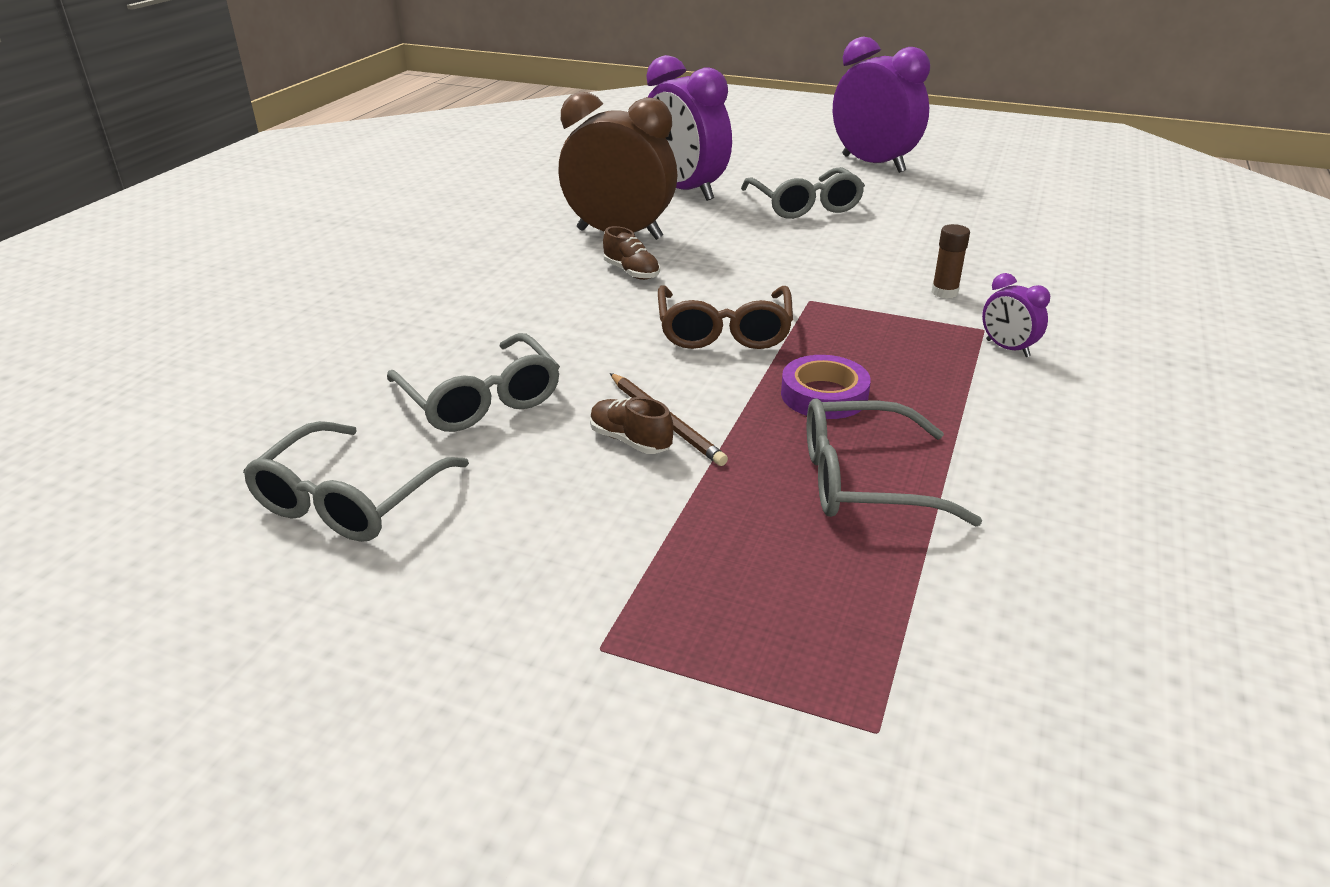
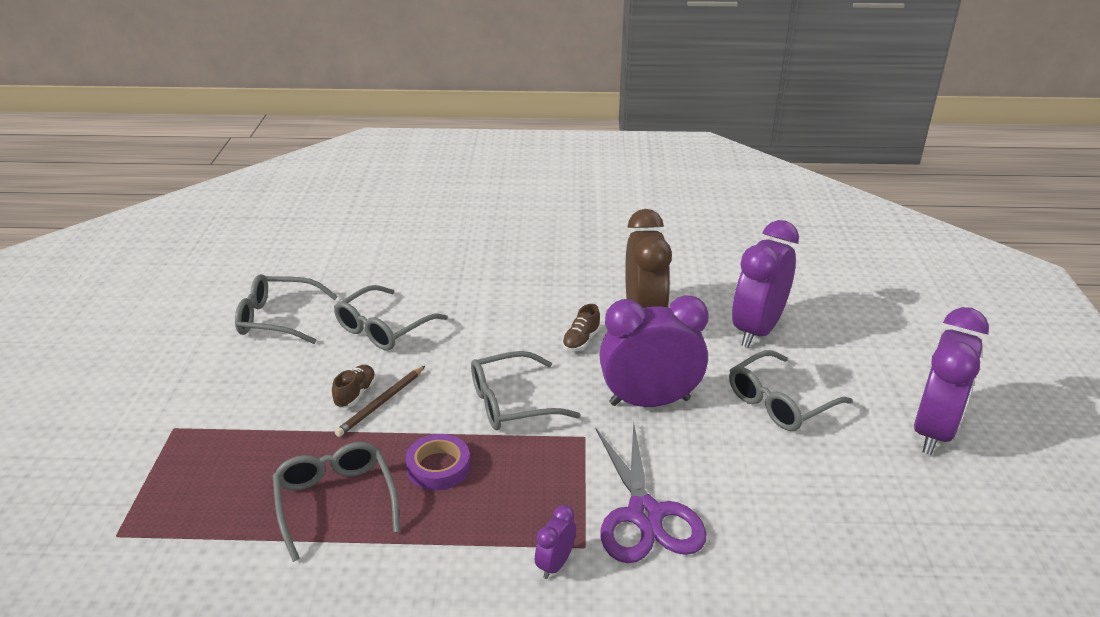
camera: 70 degrees right, 0 degrees up
(724, 330) = (512, 402): brown glasses -> grey glasses
(769, 258) = (649, 401): none -> purple clock
(944, 292) = (645, 515): brown glue stick -> purple scissors

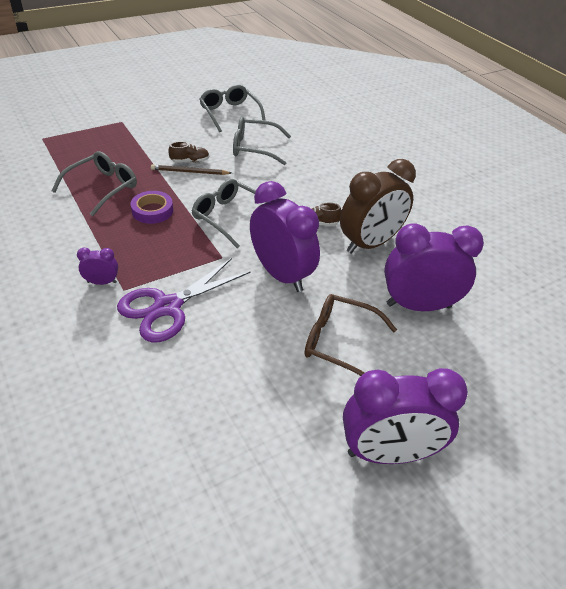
camera: 55 degrees right, 10 degrees up
(780, 402) = (340, 343): grey glasses -> brown glasses

